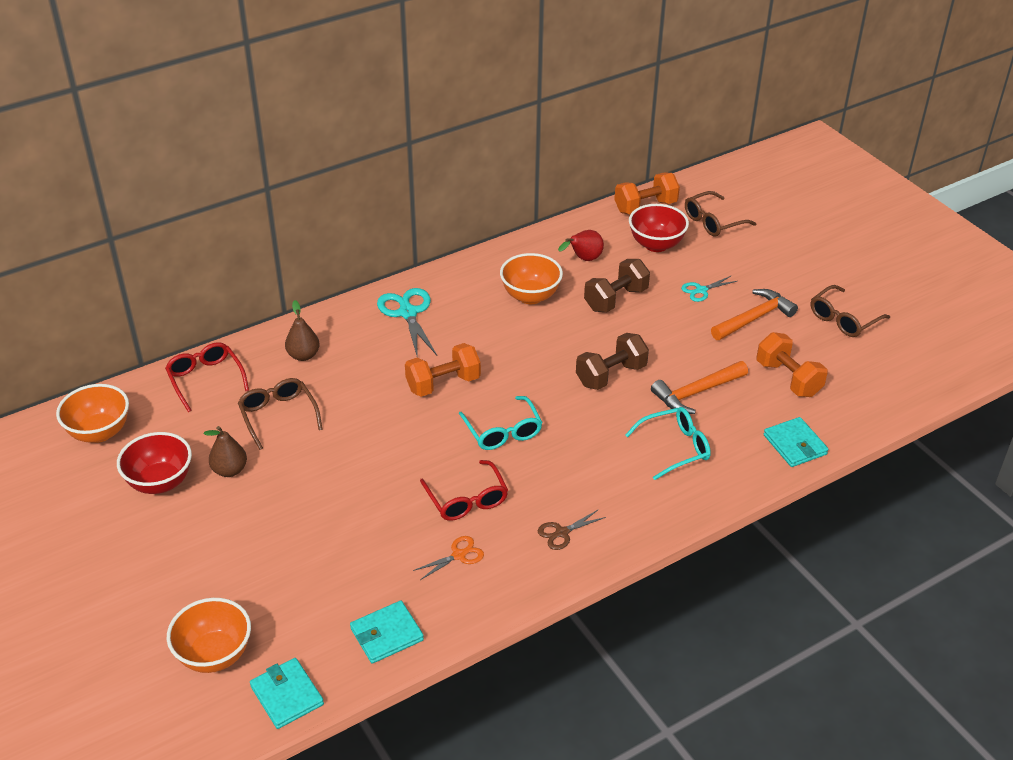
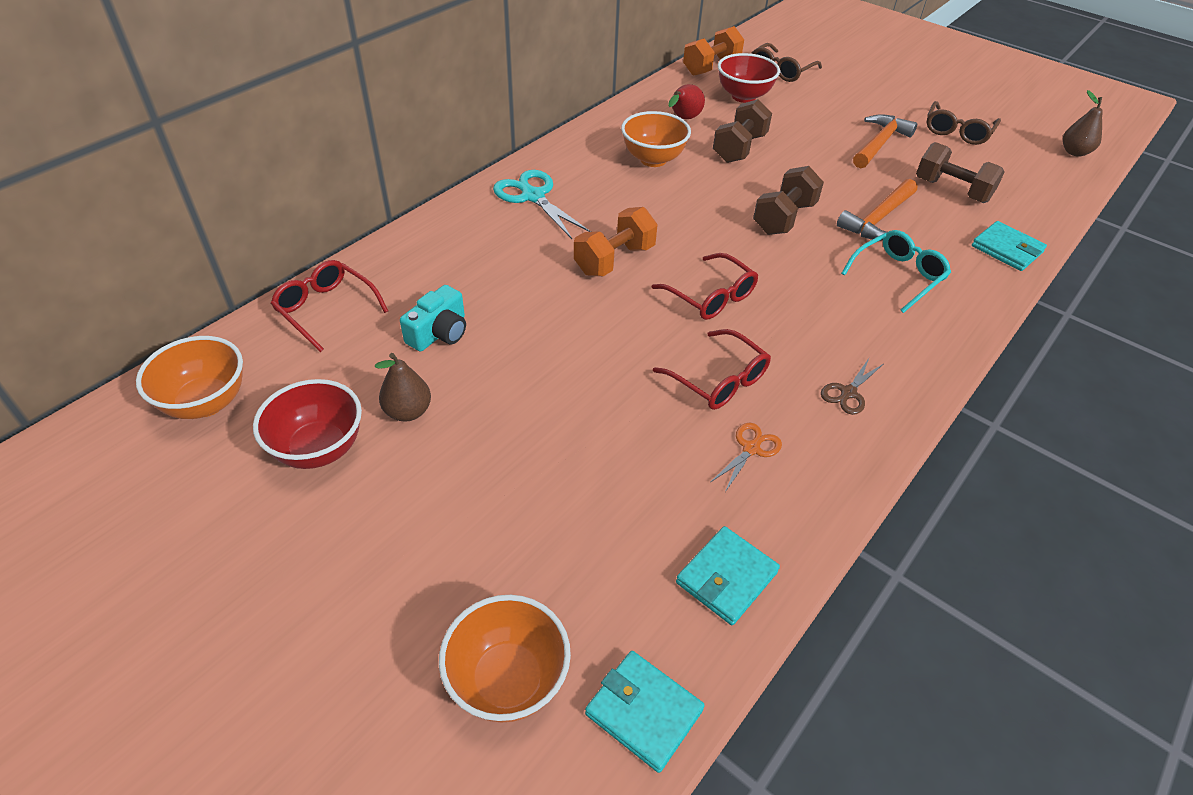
camera: 20 degrees left, 5 degrees up
(278, 416) = (439, 333): brown glasses -> turquoise camera
(303, 355) = (436, 260): brown pear -> brown pear (1074, 152)
(503, 431) = (711, 296): turquoise glasses -> red glasses
(701, 290) = (813, 128): turquoise scissors -> none
(788, 379) = (952, 190): orange dumbbell -> brown dumbbell

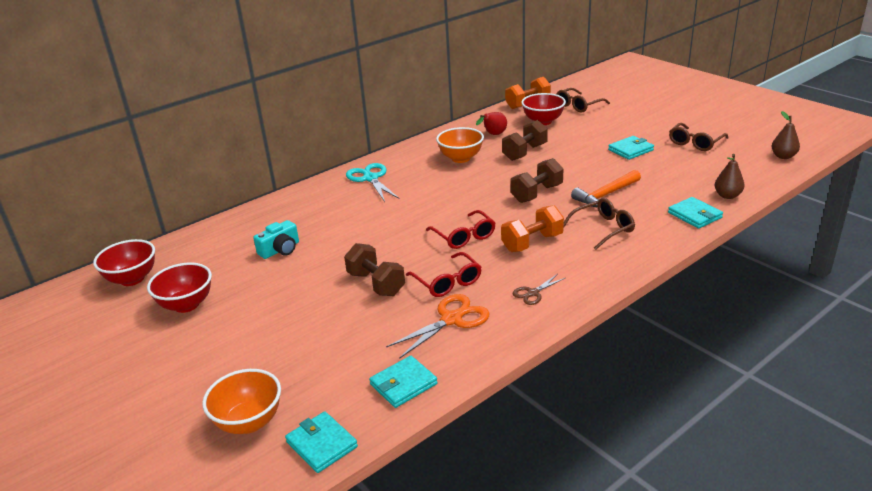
camera: 15 degrees right, 15 degrees down
(206, 403) = (132, 279): orange bowl -> red bowl
(326, 309) = (218, 235): red glasses -> none
(408, 412) = (245, 289): brown pear -> brown pear (727, 196)
(614, 260) = (408, 214): orange dumbbell -> orange dumbbell (532, 243)
(751, 449) = (451, 319): orange scissors -> orange scissors, size x1.78
(879, 143) = (630, 150): orange hammer -> turquoise wallet
(898, 276) = (603, 229): turquoise glasses -> brown glasses
(952, 190) = (671, 179): brown dumbbell -> brown dumbbell (376, 284)

